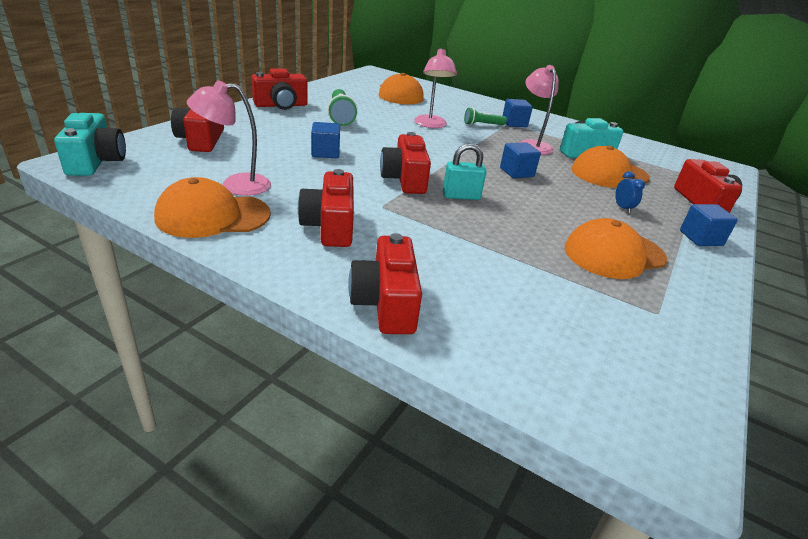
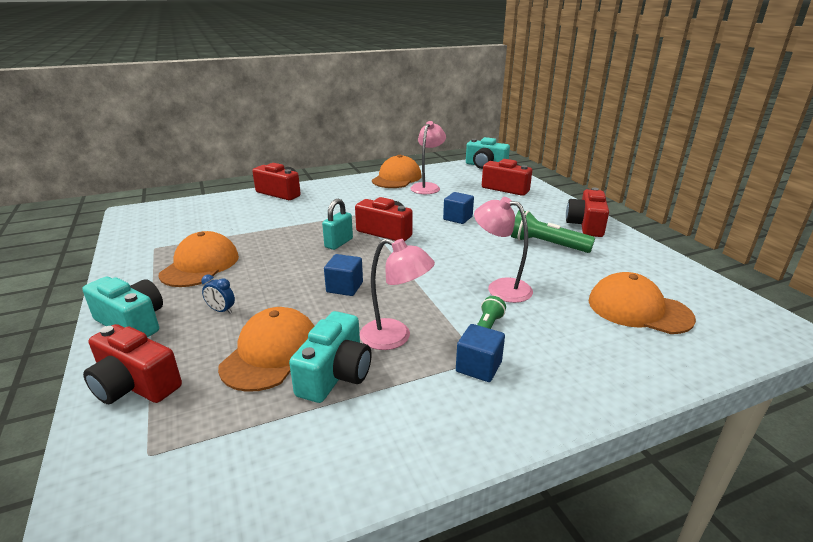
camera: 130 degrees right, 5 degrees down
(330, 226) = (355, 197): red camera -> none
(700, 238) = (132, 322): blue cube -> turquoise camera

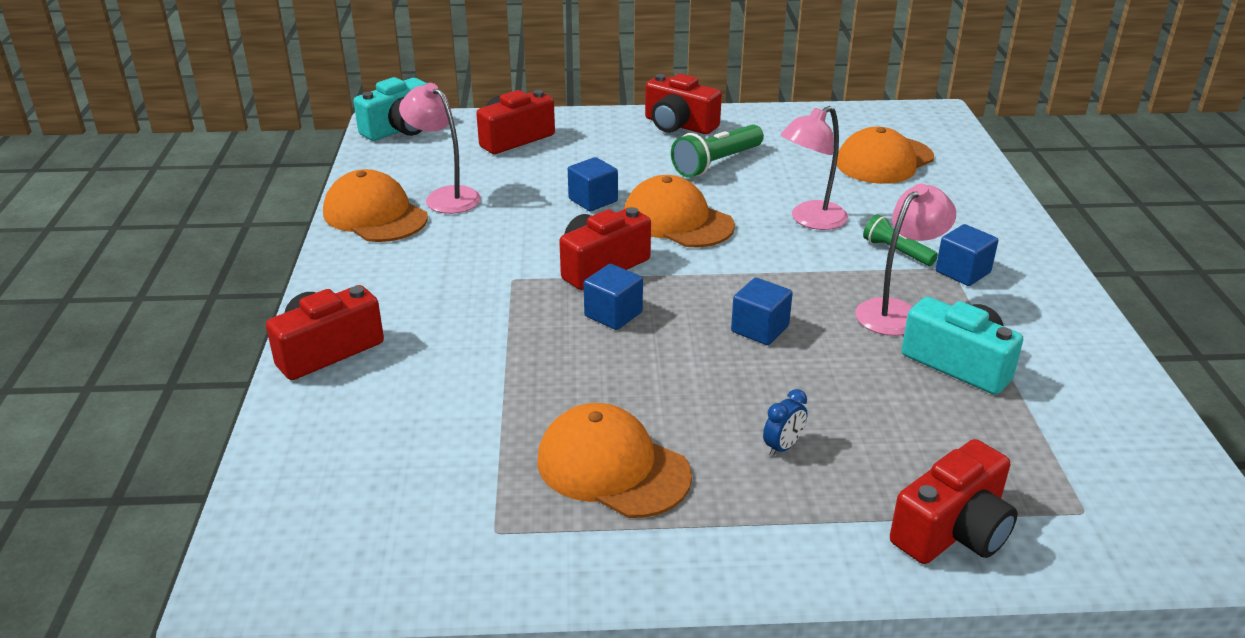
camera: 70 degrees left, 5 degrees up
(132, 322) = (785, 544): turquoise camera -> none
(271, 353) = (906, 407): orange cap -> orange cap (677, 221)
(339, 243) = (613, 314): turquoise padlock -> blue cube

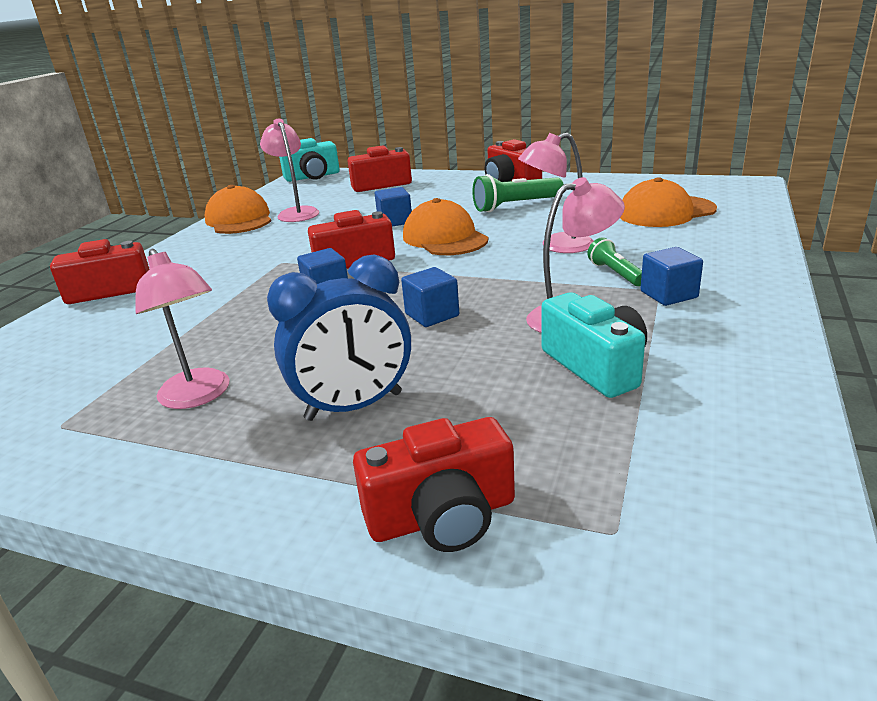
camera: 25 degrees right, 5 degrees down
(612, 467) = (199, 396): orange cap -> pink lamp
(783, 447) = (354, 406): blue clock -> blue clock, size x2.41

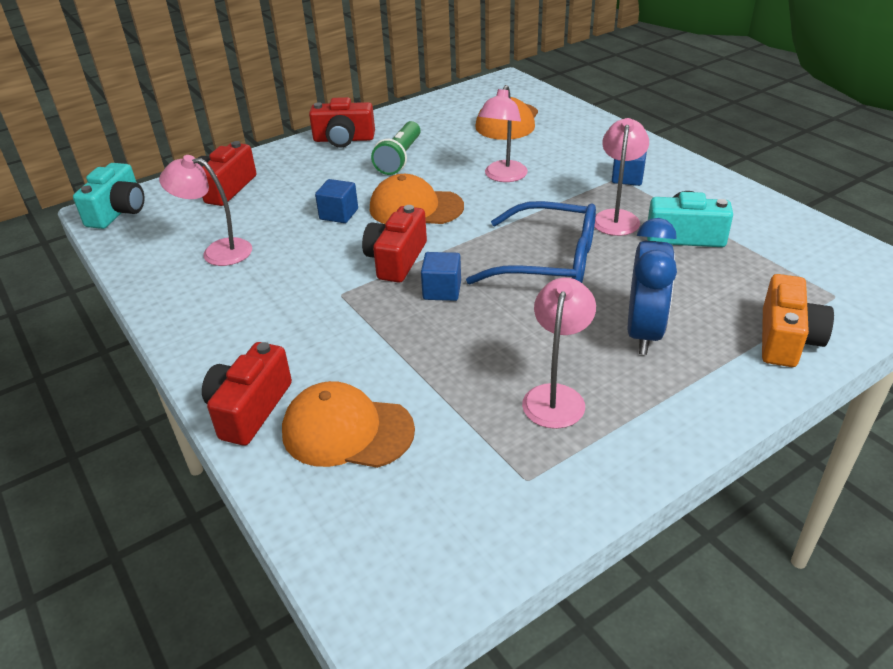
camera: 55 degrees left, 10 degrees up
(199, 396) = (556, 396): pink lamp -> pink lamp turned 75 degrees counterclockwise
(239, 219) = (172, 287): orange cap -> orange cap (347, 431)
(432, 315) = (548, 261): blue cube -> blue glasses
(442, 516) = (786, 339): red camera -> orange camera
(615, 273) = (576, 179): green flashlight -> none

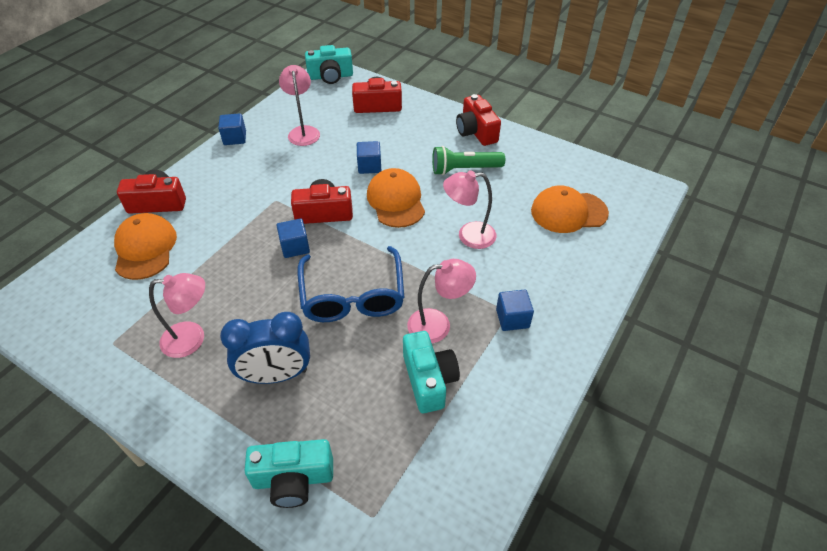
camera: 65 degrees right, 10 degrees up
(166, 313) = (235, 138): none -> blue cube
(786, 339) = (293, 479): orange camera -> turquoise camera

